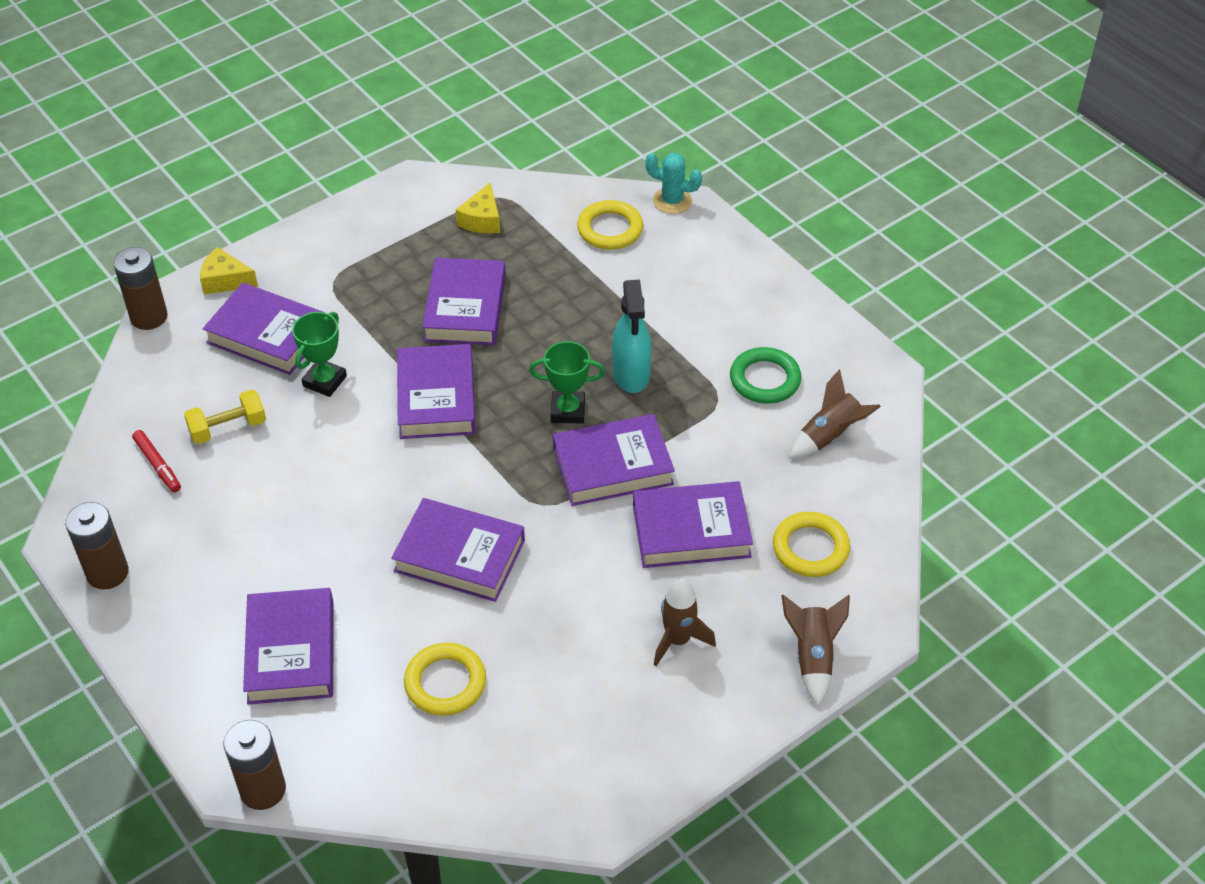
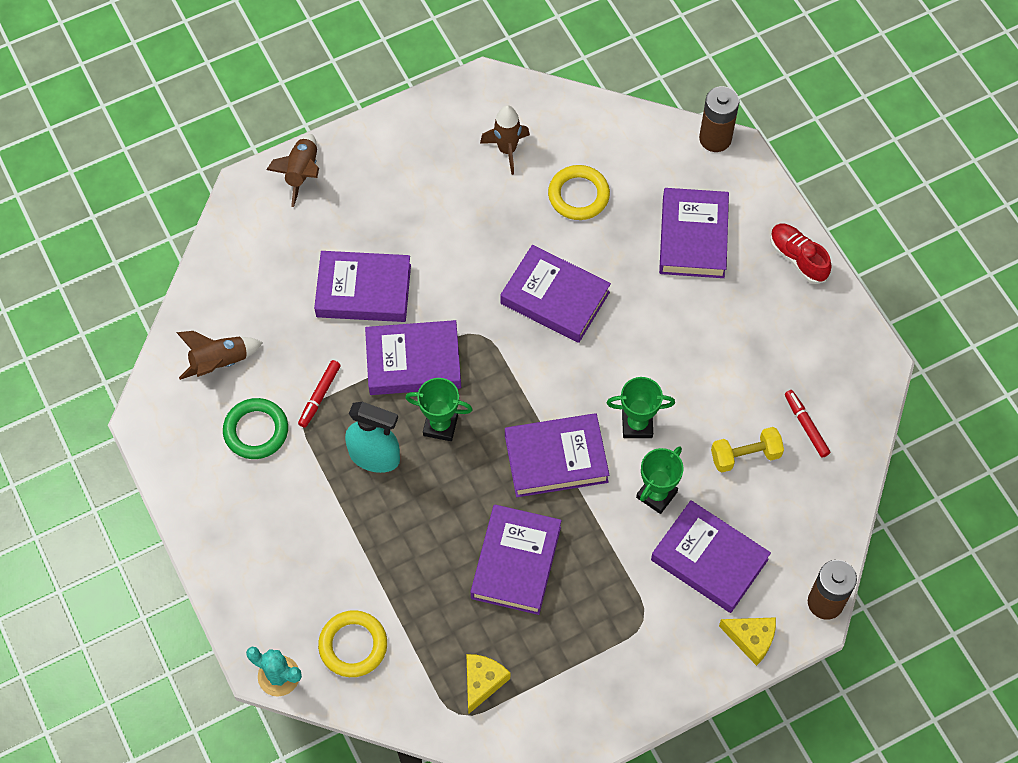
camera: 170 degrees left, 15 degrees up
(107, 573) = (840, 327): brown battery -> none
(155, 646) = (797, 258): none -> red shoe
(350, 441) = (637, 424): none -> green trophy
(436, 398) = (556, 459): purple book -> purple book turned 75 degrees clockwise
(631, 374) = (375, 456): turquoise spray bottle -> turquoise spray bottle turned 105 degrees clockwise
(678, 640) = (398, 201): brown rocket -> brown rocket (507, 150)
(707, 420) = (320, 396): none -> red marker
(810, 548) = (273, 260): yellow ring -> none

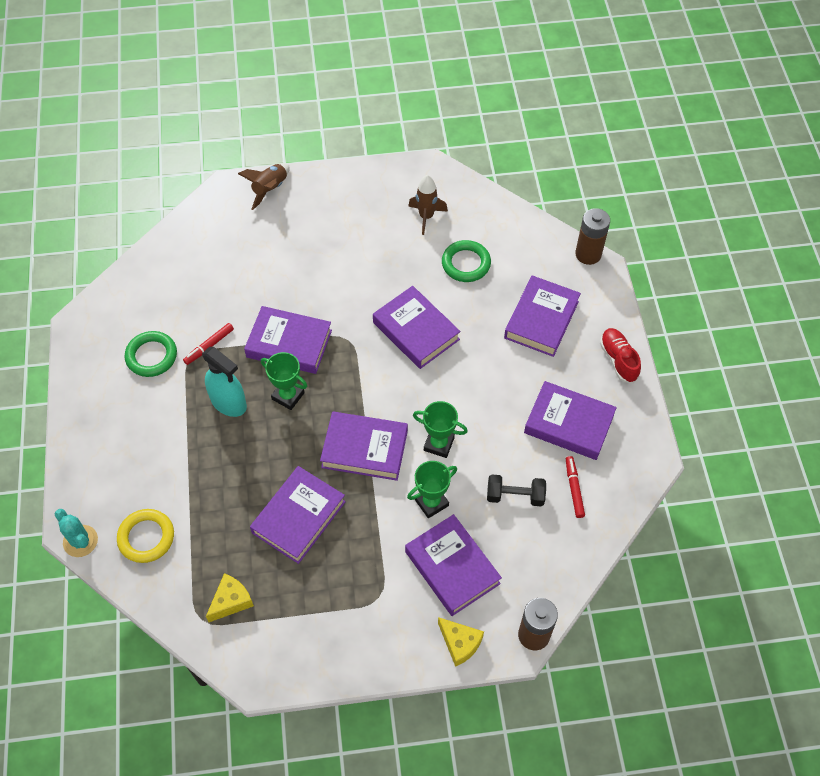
camera: 20 degrees right, 5 degrees down
(219, 362) = (149, 300): brown rocket -> none
(363, 290) = (276, 282): purple book -> purple book (569, 424)
(578, 195) = (466, 263): yellow ring -> green ring
(745, 455) = (515, 496): yellow dumbbell -> black dumbbell

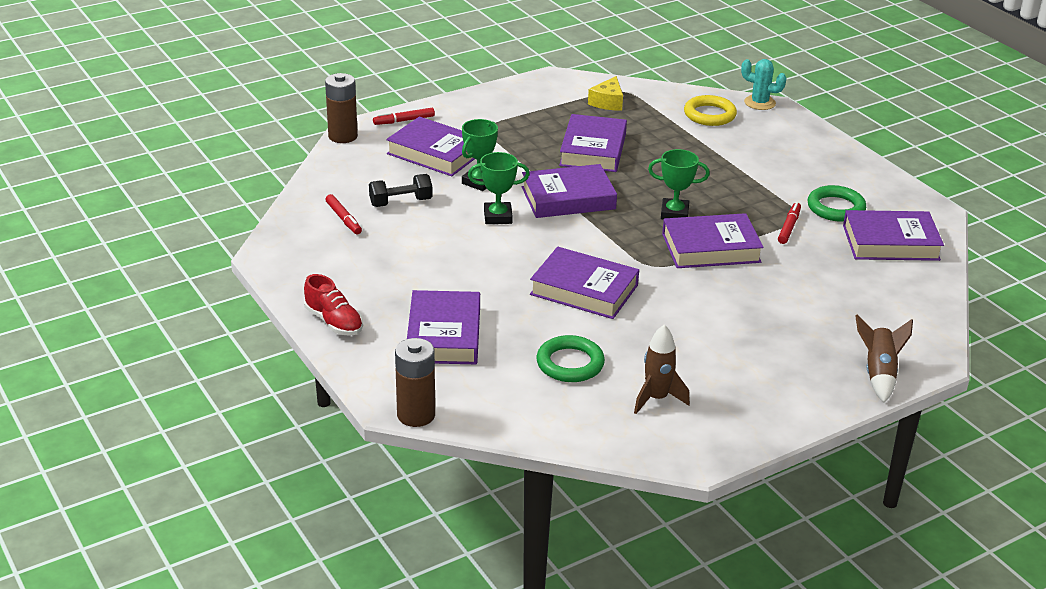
camera: 155 degrees right, 25 degrees down
(229, 403) = (726, 196): turquoise spray bottle -> none
(460, 643) = (404, 121): yellow cheese -> red marker
(569, 424) = (369, 260): purple book -> purple book (890, 242)

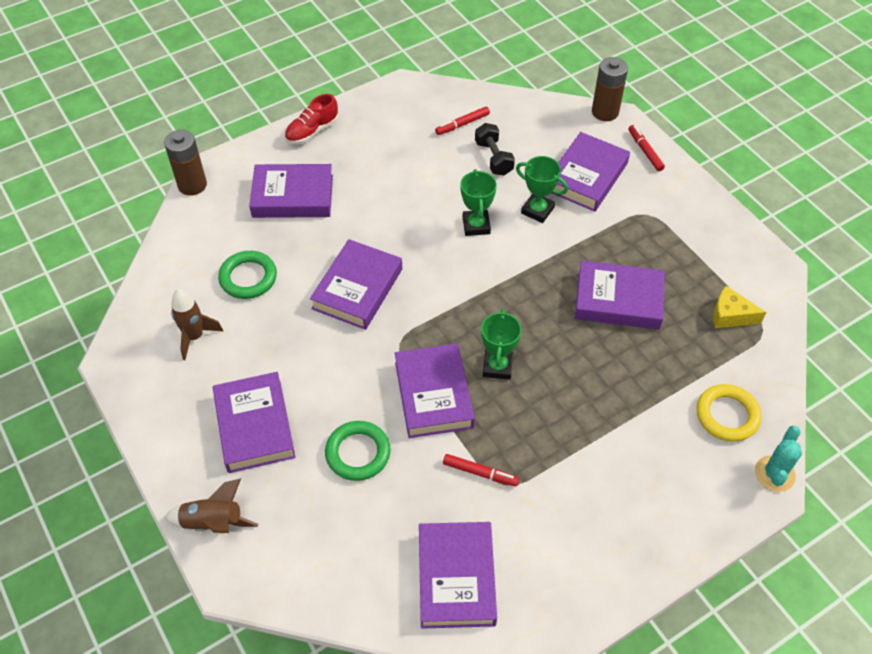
camera: 90 degrees right, 20 degrees up
(568, 198) = (516, 278): purple book -> purple book (255, 426)
(836, 208) = (527, 528): green ring -> green ring (358, 453)

